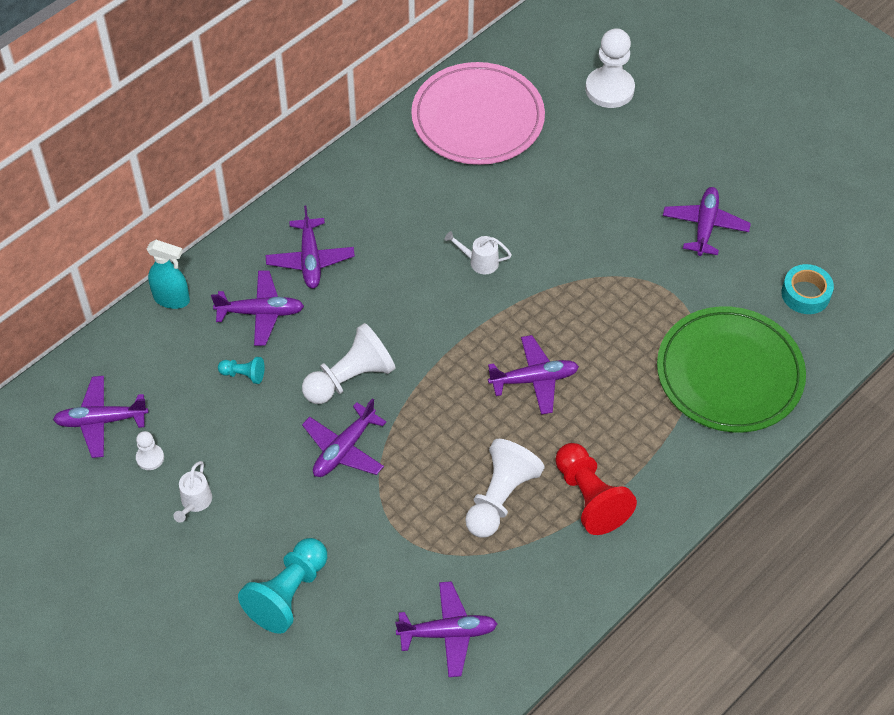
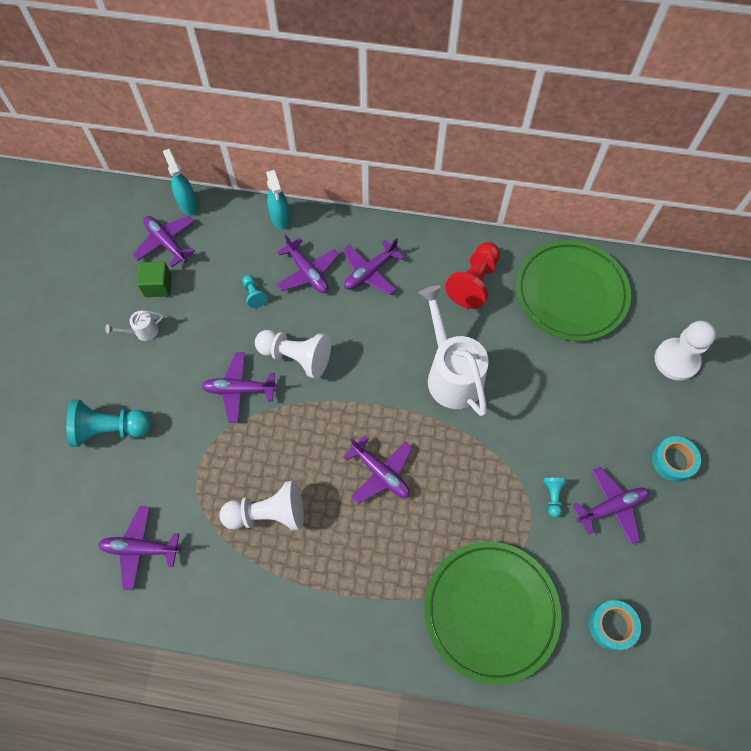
camera: 55 degrees right, 10 degrees up
(70, 374) = (188, 204): none -> turquoise spray bottle
(150, 458) = (158, 286): white pawn -> green cube
(448, 633) = (140, 549): purple plane -> purple plane turned 135 degrees clockwise
(477, 118) = (571, 293): pink plate -> green plate
(479, 261) = (451, 373): white watering can -> white watering can, size x2.35
(589, 498) = (309, 576): red pawn -> red pawn (474, 282)
(662, 261) = (553, 496): none -> turquoise pawn
(698, 155) = (673, 461): none -> turquoise tape

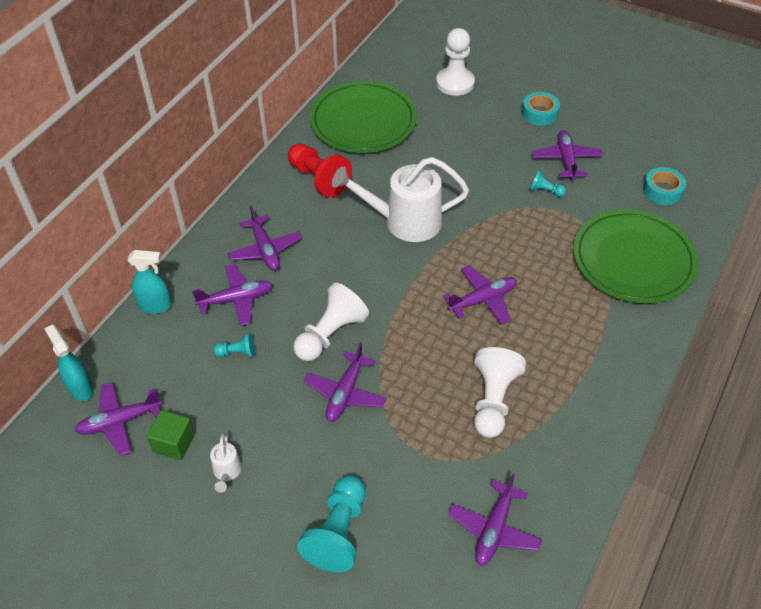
camera: 70 degrees left, 15 degrees down
(188, 204) = (80, 388): turquoise spray bottle -> turquoise spray bottle turned 60 degrees clockwise

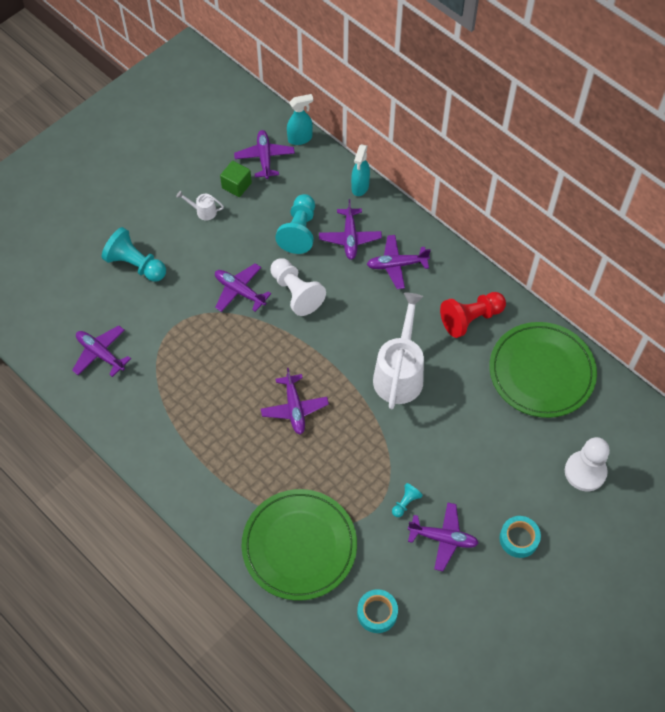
camera: 105 degrees right, 10 degrees up
(237, 352) = (299, 231): turquoise pawn -> turquoise pawn, size x2.05
(493, 400) = (198, 385): white pawn -> none

